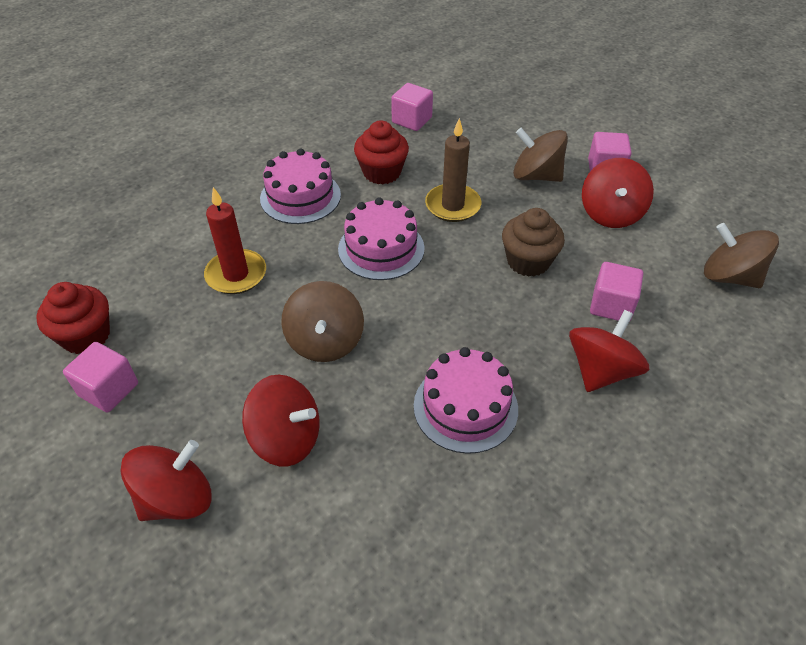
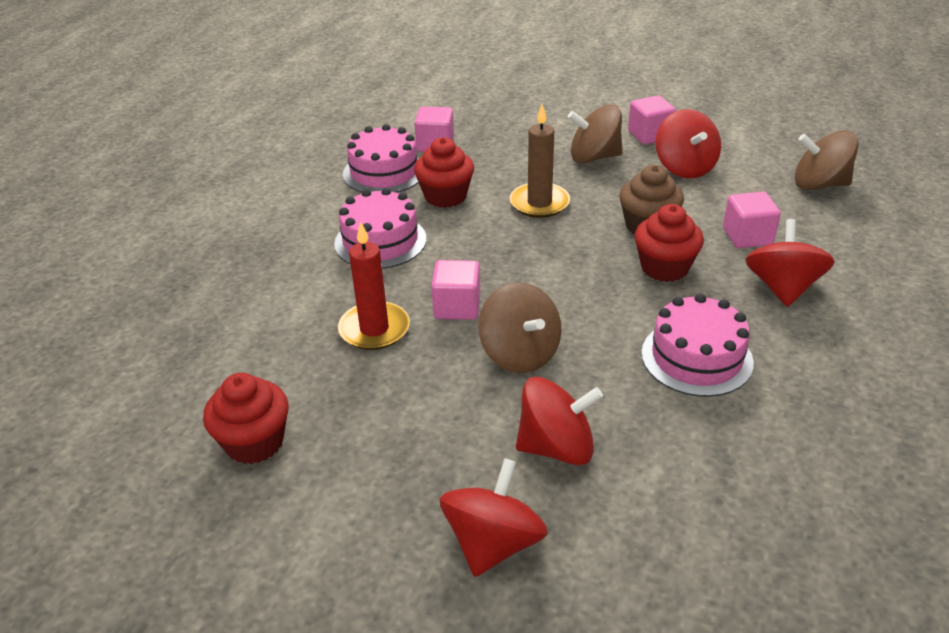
camera: 25 degrees left, 10 degrees down
(109, 389) = (328, 480): pink cube -> pink cube (457, 307)
(381, 248) = (503, 259): pink cake -> pink cake (384, 172)
(509, 308) = (664, 267): none -> red cupcake

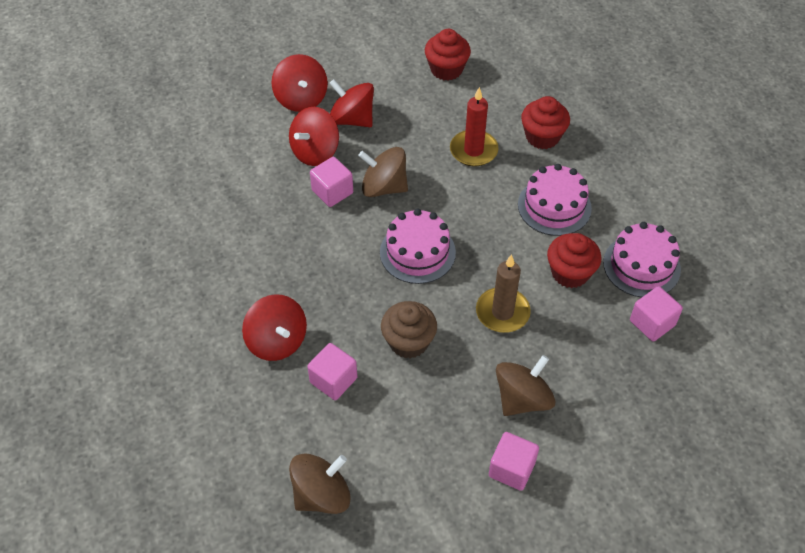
camera: 135 degrees right, 15 degrees up
(457, 307) = (450, 192): pink cube -> pink cube (332, 192)
(664, 267) = (363, 307): red cupcake -> red cupcake (542, 137)
(684, 167) = (442, 438): red spinning top -> red spinning top (352, 119)
(696, 357) = (290, 248): pink cake -> pink cake (417, 252)

